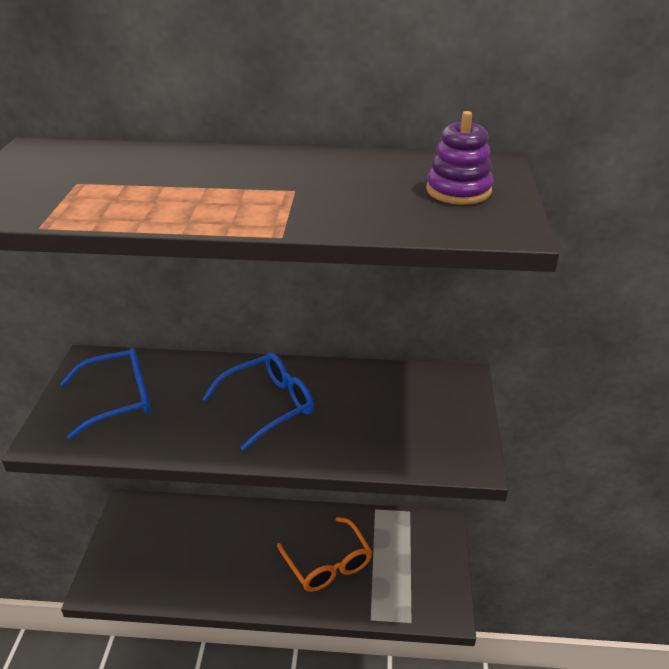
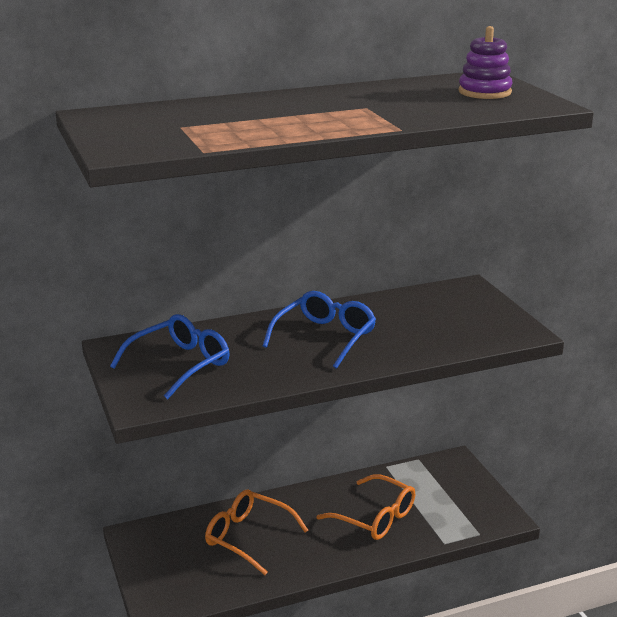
camera: 25 degrees left, 10 degrees down
(209, 543) = (248, 537): none -> orange glasses

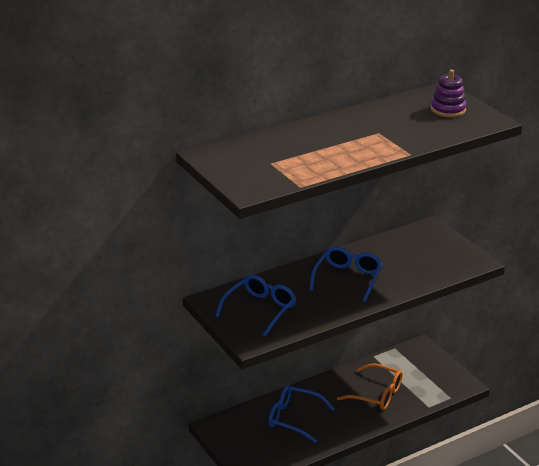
camera: 10 degrees left, 5 degrees up
(248, 537) = (294, 418): orange glasses -> blue glasses

